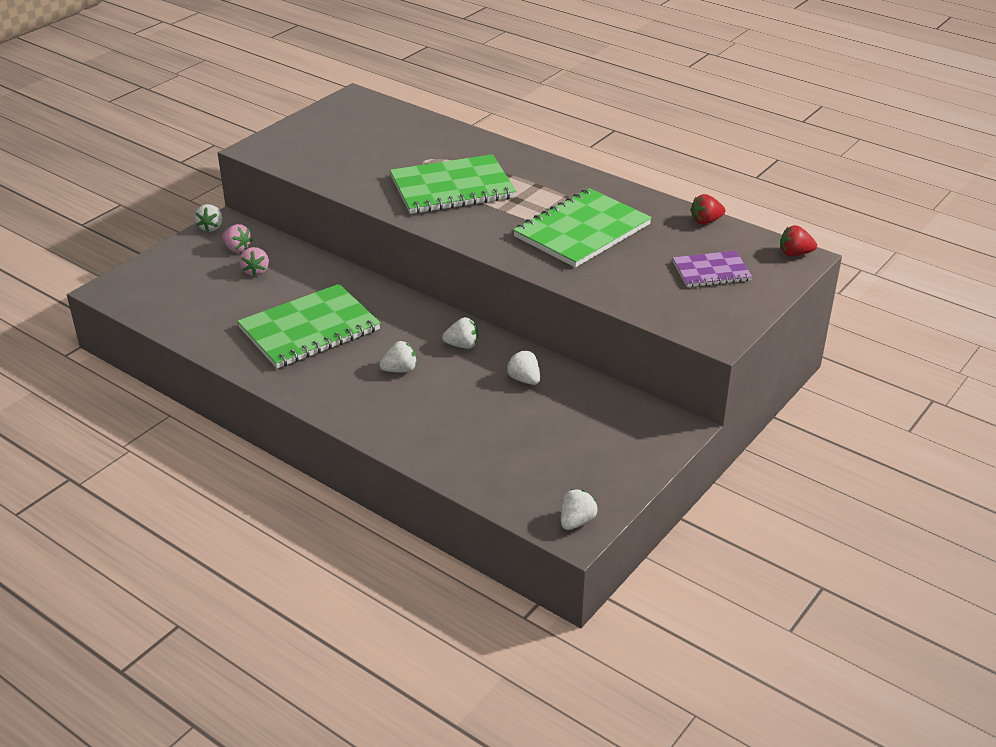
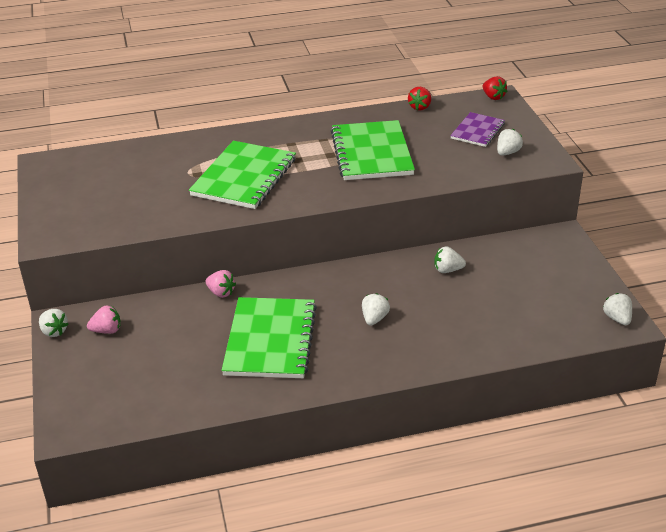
camera: 50 degrees left, 0 degrees up
(256, 271) = (154, 334): pink strawberry -> pink strawberry (221, 293)
(462, 345) = (378, 278): white strawberry -> white strawberry (507, 152)
(795, 254) = (493, 97): red strawberry -> red strawberry turned 75 degrees counterclockwise

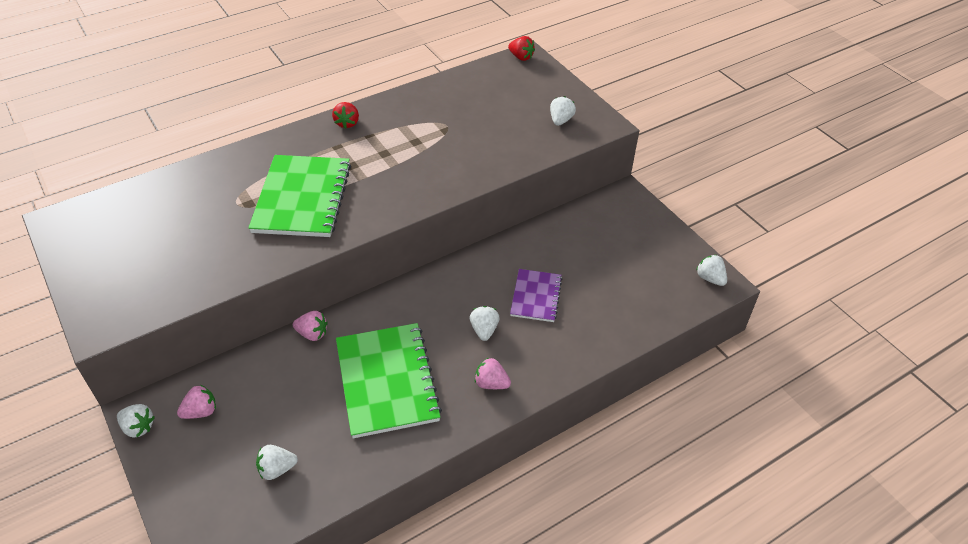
camera: 20 degrees left, 10 degrees up
(363, 360) = (491, 383): none -> pink strawberry
(372, 153) = (427, 143): green notebook -> none
(420, 107) = (454, 80): red strawberry -> red strawberry (347, 123)
(447, 270) = (534, 256): white strawberry -> white strawberry (277, 469)
(477, 131) = (521, 99): purple notebook -> purple notebook (536, 296)

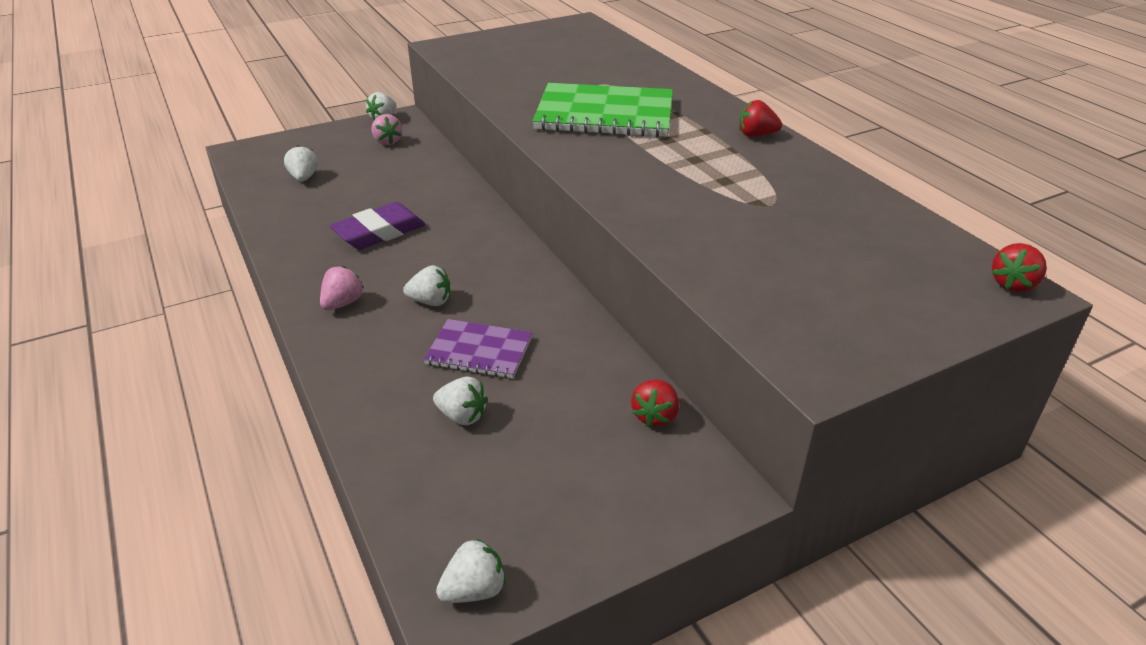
camera: 95 degrees right, 10 degrees down
(312, 334) = (463, 188): pink strawberry -> none
(386, 381) = (379, 232): green notebook -> purple eraser
(560, 120) = (815, 316): white strawberry -> white strawberry (462, 416)
(579, 217) = (655, 416): none -> red strawberry

